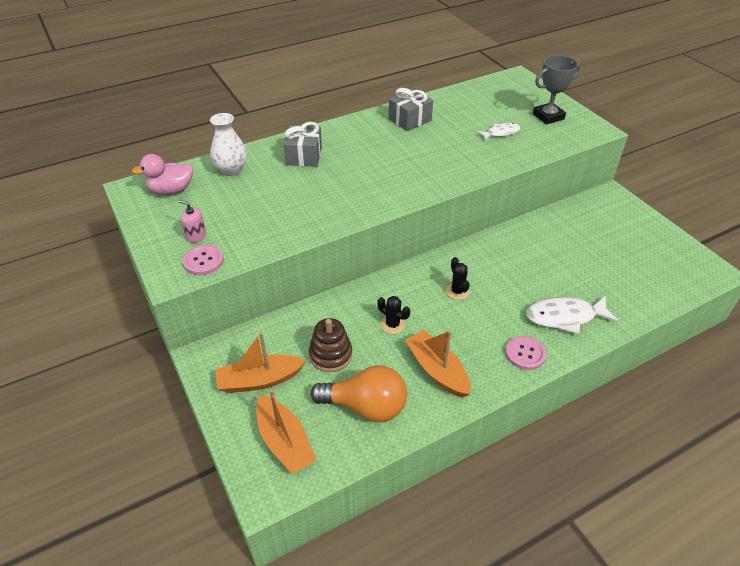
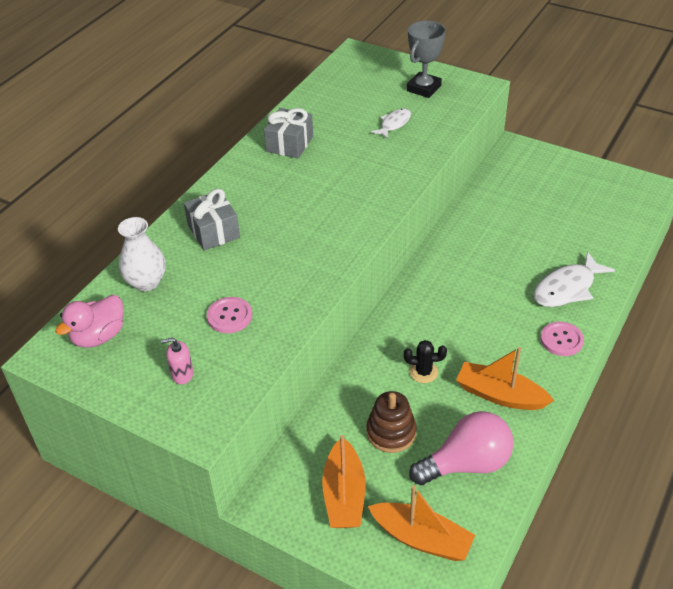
camera: 30 degrees left, 0 degrees up
(203, 261) = (218, 397): pink button -> pink button (229, 316)
(260, 380) = (344, 494): orange boat -> orange boat turned 45 degrees counterclockwise
(366, 407) = (466, 464): orange light bulb -> pink light bulb
(457, 291) = (455, 309): black cactus -> none

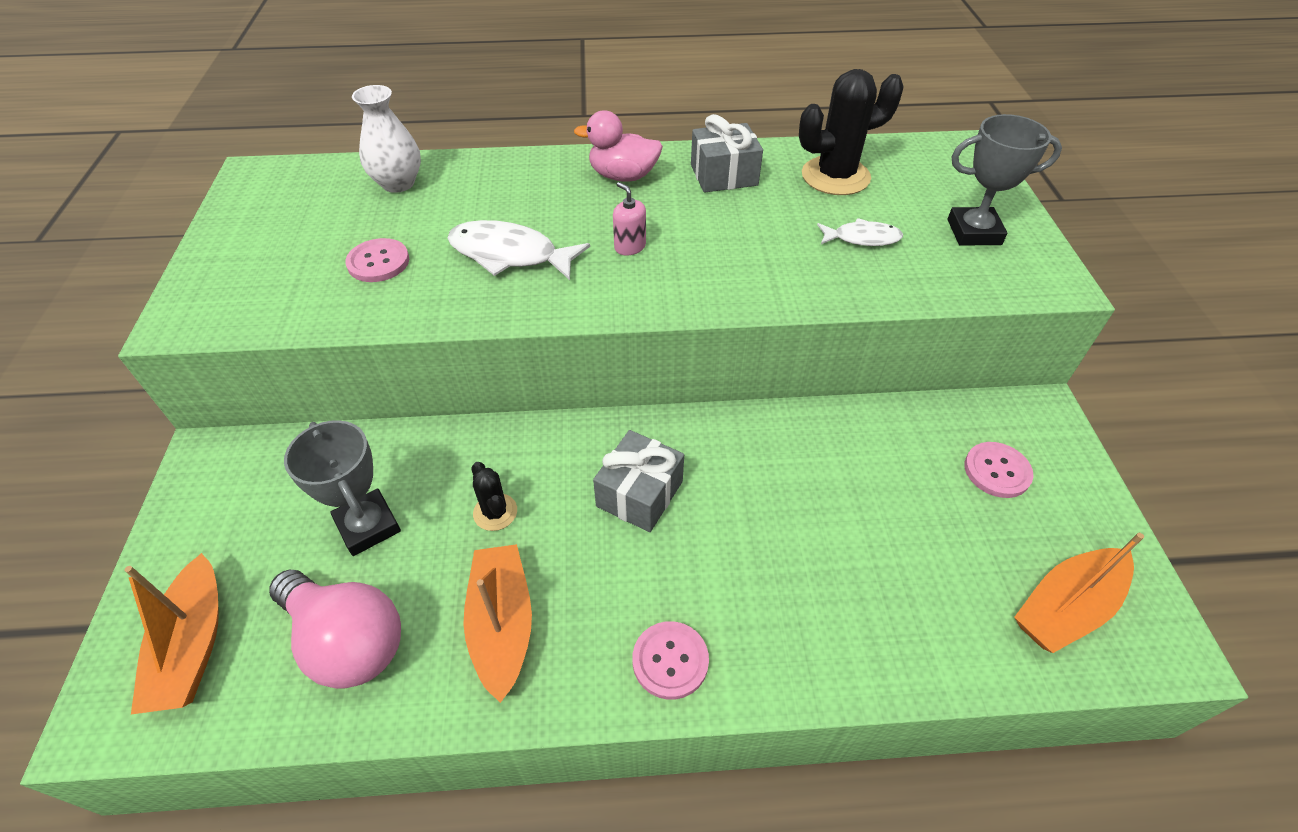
camera: 55 degrees right, 5 degrees up
(99, 336) = (296, 191): pink duck -> pink duck (623, 176)
(182, 374) = (264, 269): pink soap dispenser -> pink soap dispenser (630, 246)
(213, 231) = (515, 190): grey gift -> grey gift (639, 494)
(334, 106) = (835, 176): none -> black cactus
(344, 494) = (243, 525): orange boat -> orange boat (1066, 607)
(391, 432) = (368, 526): brown stacking toy -> grey trophy
(536, 181) = (997, 471): none -> pink button
(567, 288) = (792, 619): white fish -> white fish (510, 254)

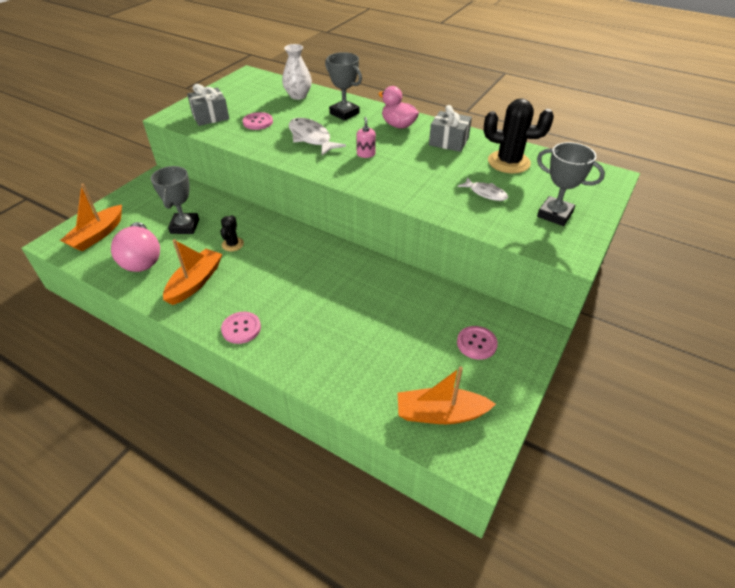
camera: 35 degrees right, 5 degrees down
(515, 187) = (344, 113): none -> grey trophy
(639, 494) = (294, 266): grey gift -> grey gift (210, 116)

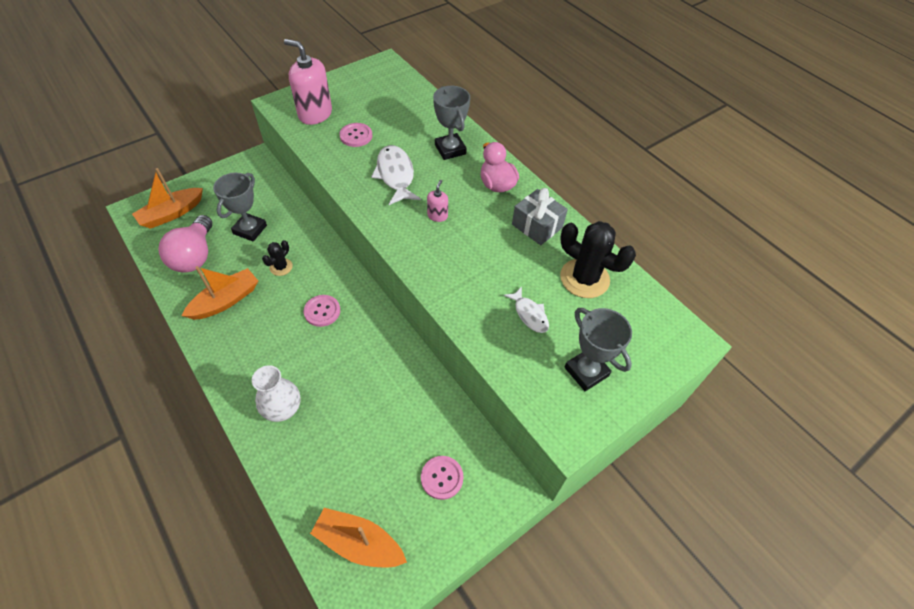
camera: 20 degrees right, 10 degrees up
(210, 116) = (315, 114): grey gift -> pink soap dispenser
(241, 328) = (237, 370): pink button -> pink button (322, 311)
(298, 96) = (417, 109): white vase -> white vase (283, 409)

